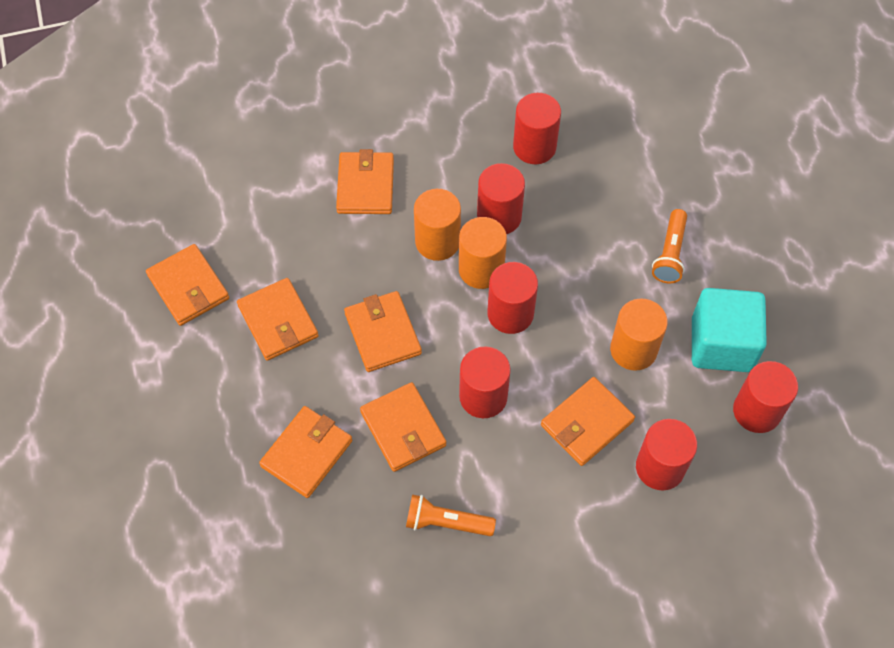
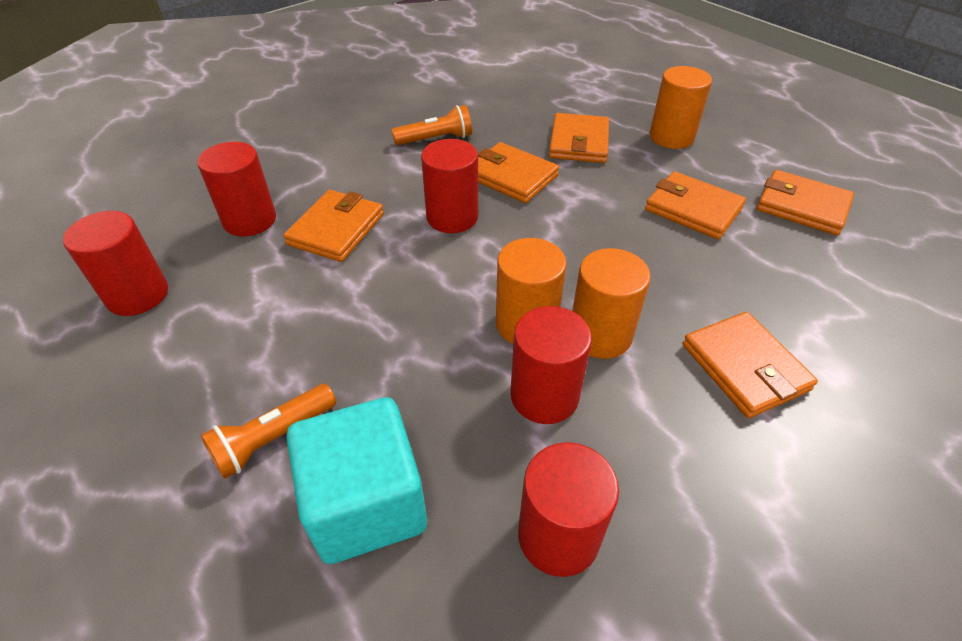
camera: 155 degrees right, 15 degrees down
(382, 333) = (587, 231): orange wallet -> none
(510, 313) = (464, 292): red cylinder -> none
(633, 349) = (301, 305): orange cylinder -> orange cylinder (671, 137)
(670, 254) = (273, 439): orange flashlight -> orange flashlight turned 120 degrees counterclockwise
(721, 344) = (184, 348): turquoise cube -> turquoise cube (366, 504)

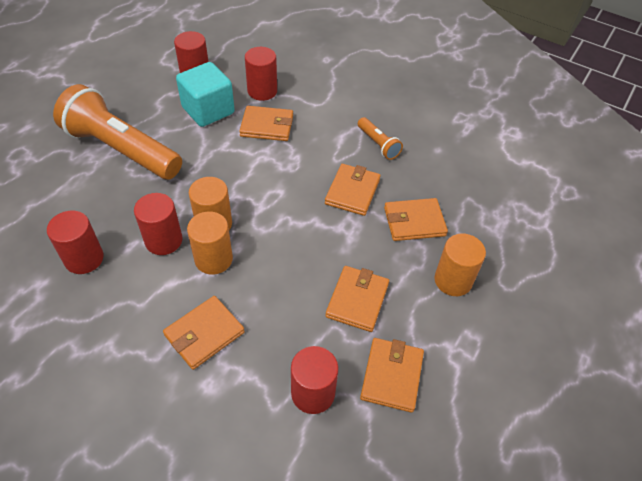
camera: 70 degrees right, 5 degrees up
(273, 439) = (121, 149): orange flashlight -> orange flashlight, size x2.28
(366, 504) = (93, 189): turquoise cube -> turquoise cube (208, 110)
(452, 217) = (296, 172): red cylinder -> red cylinder (313, 393)

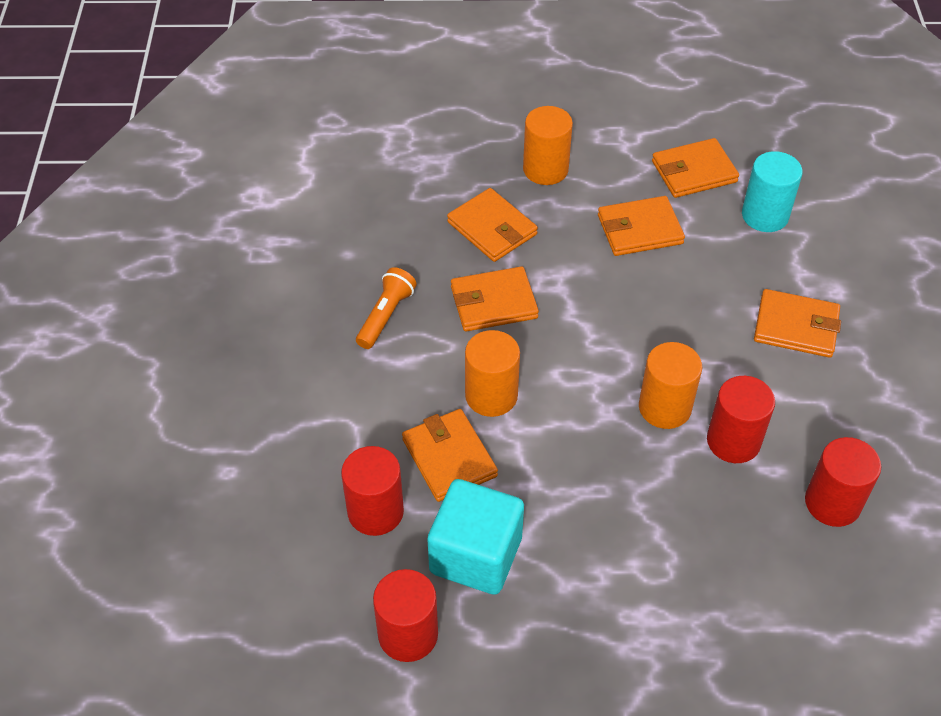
camera: 120 degrees left, 0 degrees up
(121, 149) = (646, 609): orange flashlight -> none
(213, 259) = (709, 376): orange cylinder -> orange cylinder (491, 396)
(313, 393) = (765, 215): red cylinder -> turquoise cylinder

